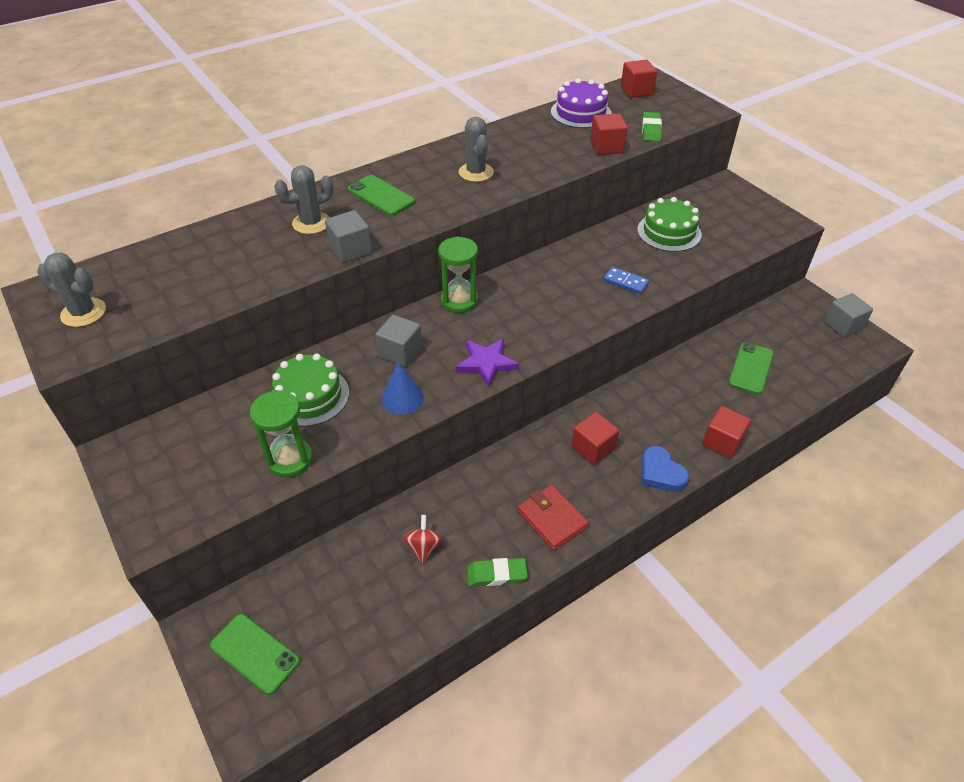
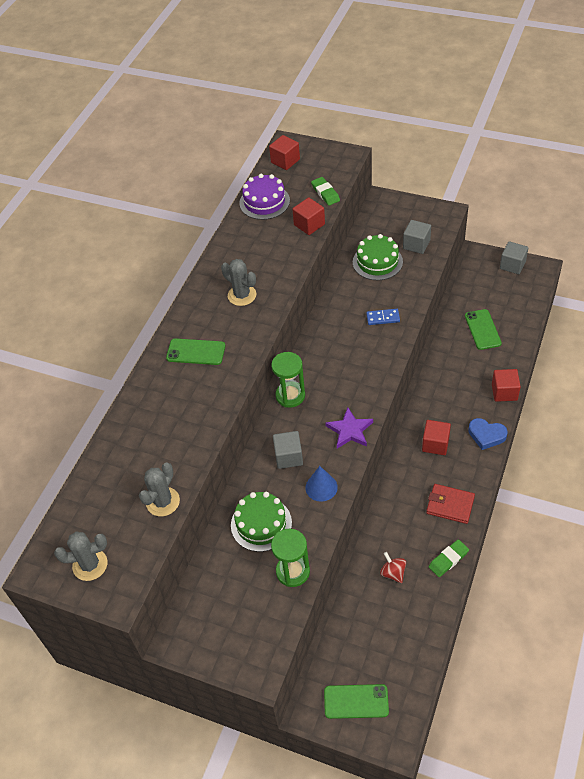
camera: 30 degrees left, 5 degrees up
(311, 223) = (171, 402): grey cactus -> grey cactus (163, 502)
(350, 250) = (221, 407): grey cube -> grey cube (416, 244)

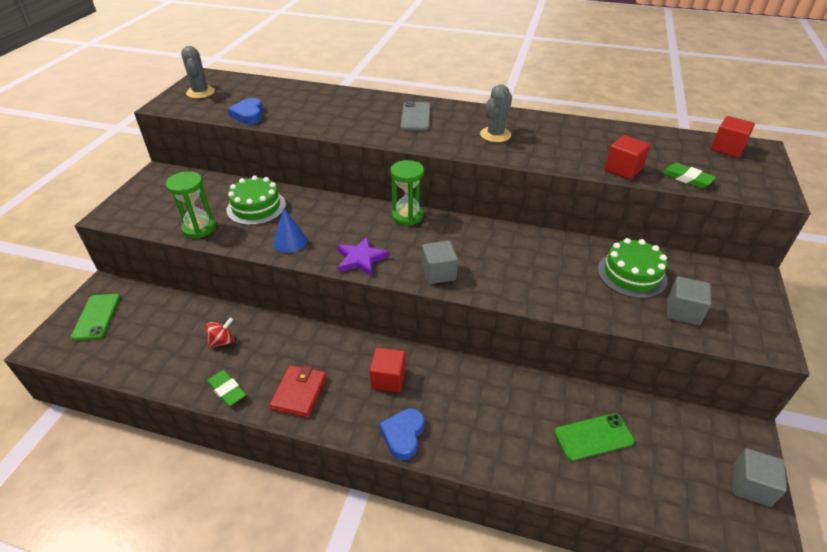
camera: 80 degrees right, 10 degrees down
(163, 502) = (248, 115): grey cactus -> blue heart
(196, 352) = (415, 117): green phone -> grey phone
(264, 202) = (645, 139): purple cake -> none
(288, 457) = (330, 219): grey cube -> grey cube (438, 273)
(325, 193) = (687, 178): green eraser -> green eraser turned 75 degrees clockwise
(383, 318) = (534, 281): blue domino -> none
(504, 392) = (480, 461): red cube -> none

